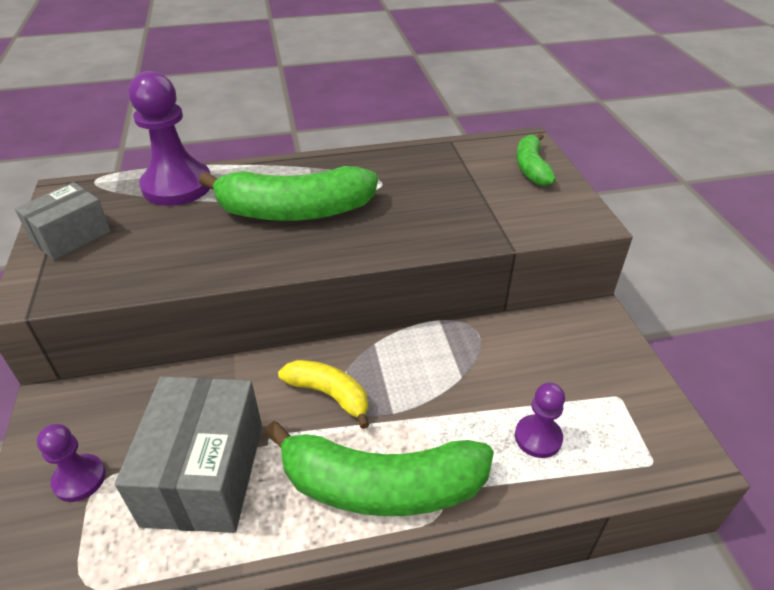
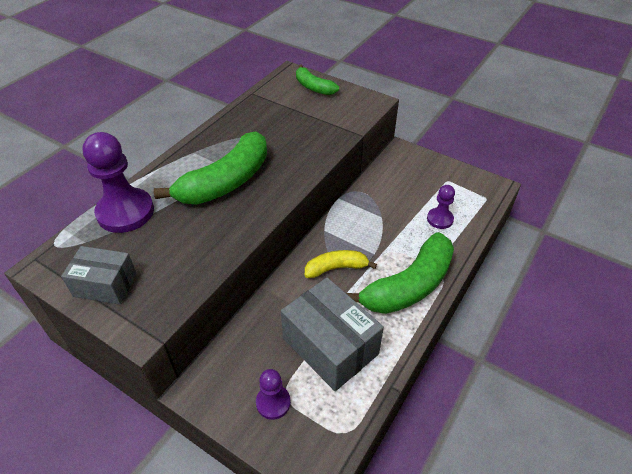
camera: 45 degrees left, 5 degrees up
(71, 236) = (105, 285): grey box -> grey box turned 75 degrees counterclockwise

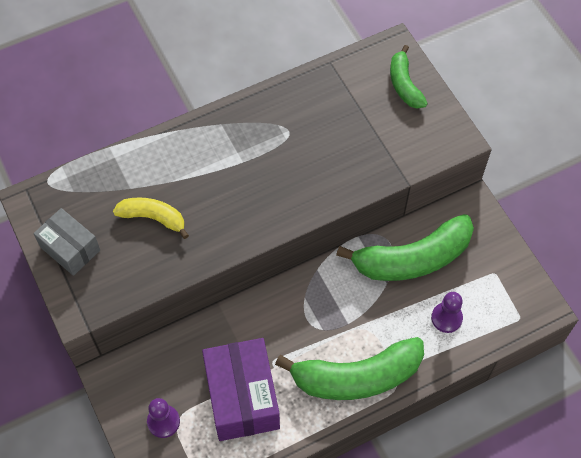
camera: 30 degrees right, 15 degrees up
(125, 212) = (122, 173): purple pawn -> none
(226, 182) = (231, 181): green banana -> green banana (412, 259)
(330, 346) = (242, 397): grey box -> purple box
(336, 268) = (300, 320): yellow banana -> yellow banana (153, 218)

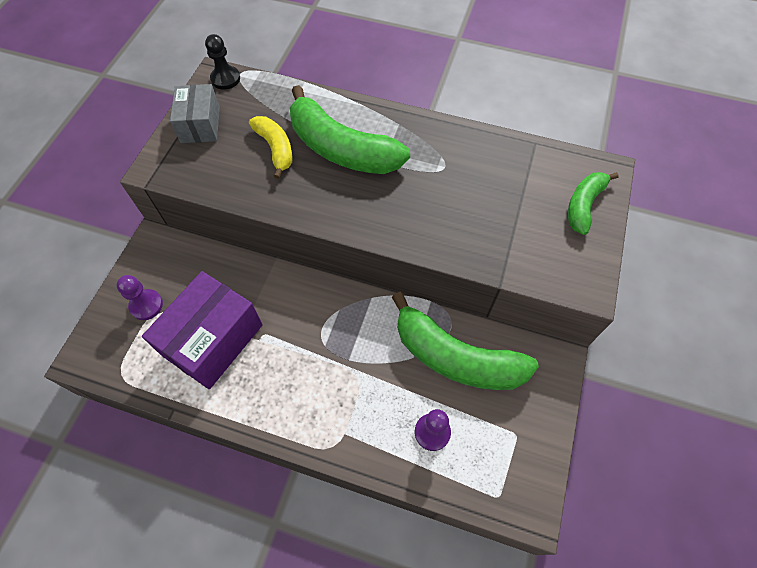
camera: 45 degrees right, 0 degrees up
(41, 196) = (225, 79): none -> black pawn
(356, 377) = (308, 407): green banana -> green banana (341, 149)

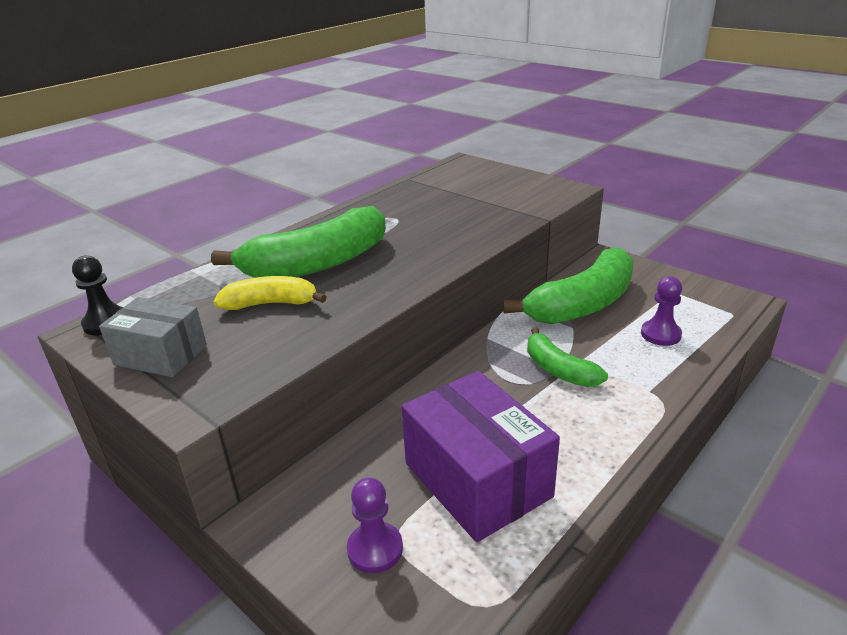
camera: 65 degrees left, 30 degrees down
(584, 205) = (489, 175): green banana -> green banana (558, 369)

